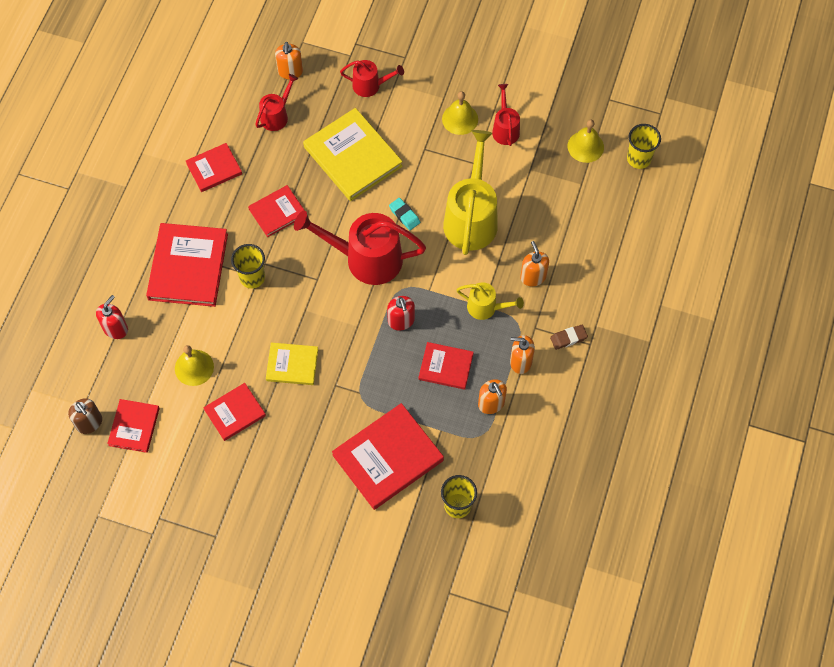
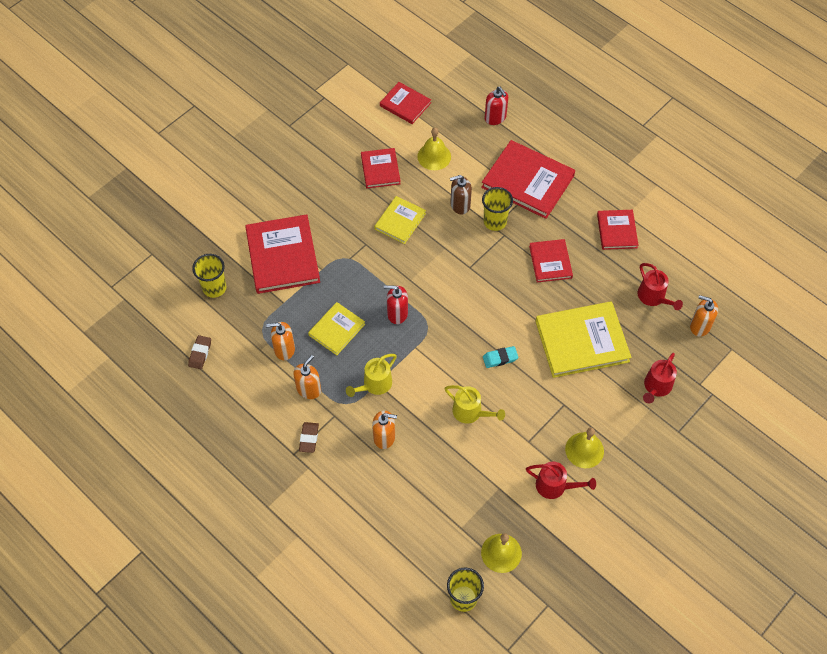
camera: 115 degrees right, 5 degrees down
(89, 423) = (423, 79): brown soap dispenser -> brown soap dispenser (460, 205)
(366, 259) = (471, 310): red watering can -> none
(446, 367) = (336, 329): red book -> yellow book
(471, 218) = (471, 412): yellow watering can -> yellow watering can, size x0.52
(536, 479) = (200, 353): none -> brown eraser

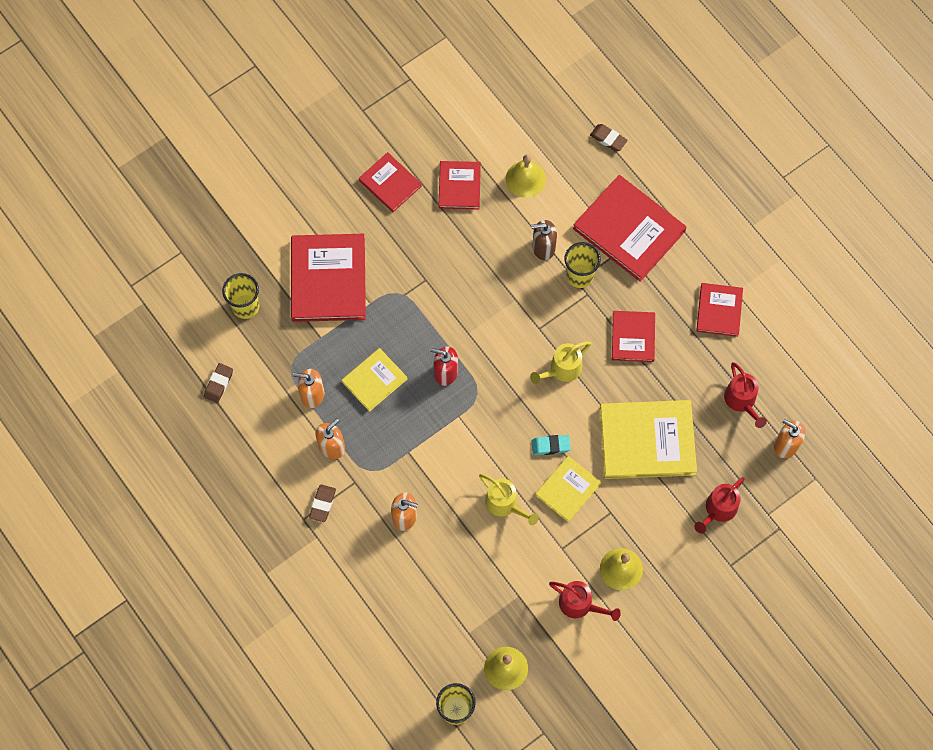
camera: 10 degrees right, 10 degrees up
(374, 385) = (405, 453): yellow watering can -> yellow watering can (562, 369)
(400, 221) = (470, 257): yellow book -> yellow book (568, 489)
(405, 104) = (504, 104): red book -> red book (390, 183)
(495, 118) = (608, 139): red soap dispenser -> brown eraser

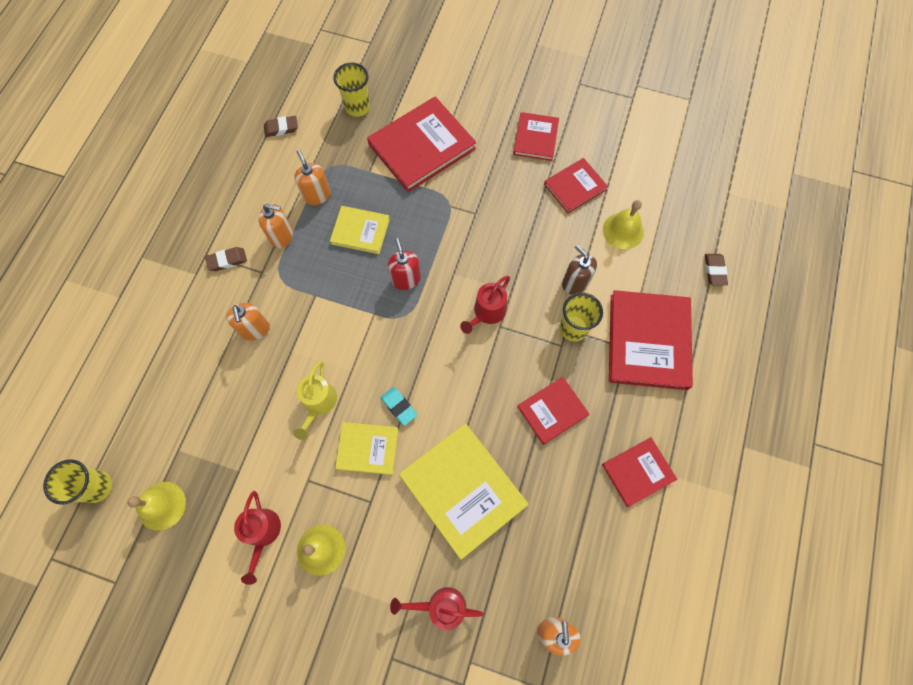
camera: 55 degrees right, 0 degrees up
(562, 369) = (476, 370): yellow watering can -> none
(742, 401) = (566, 555): red watering can -> red watering can (487, 313)

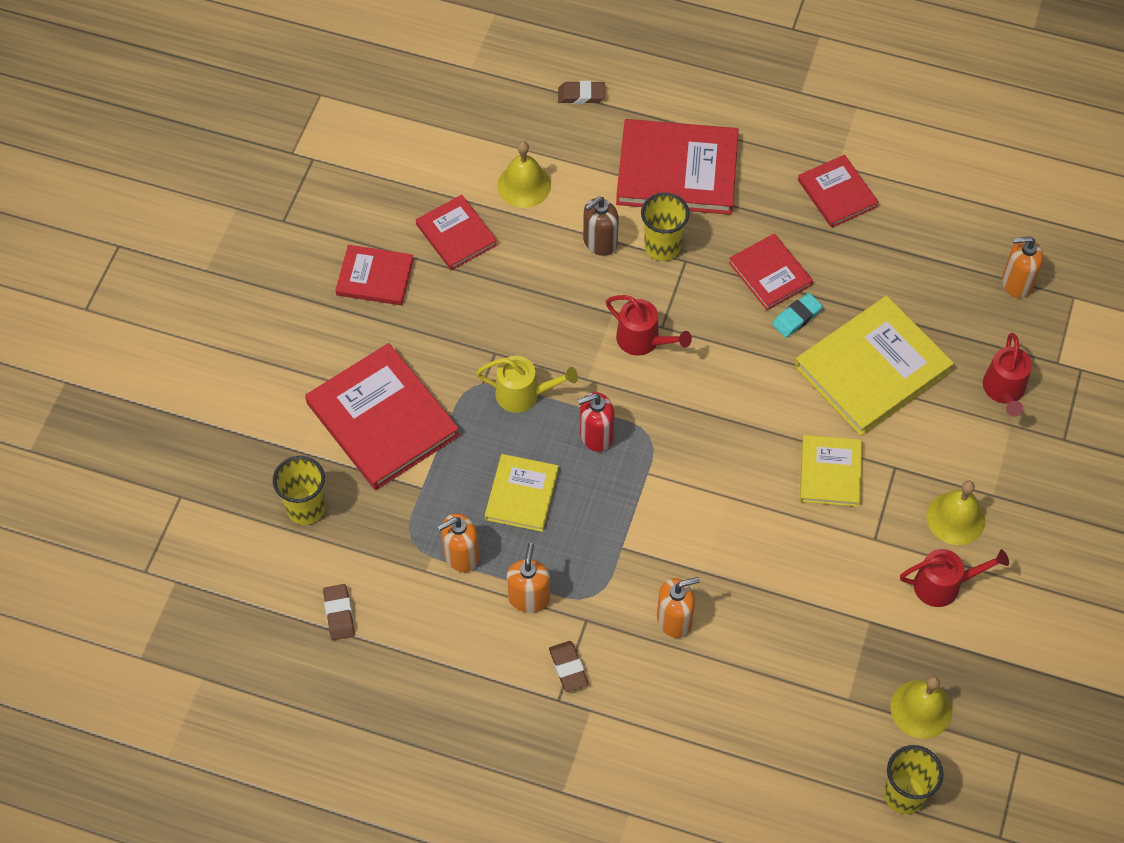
camera: 90 degrees left, 10 degrees down
(318, 403) = (775, 532): yellow watering can -> yellow watering can (524, 394)
(399, 406) = (774, 439): turquoise eraser -> turquoise eraser (797, 317)

